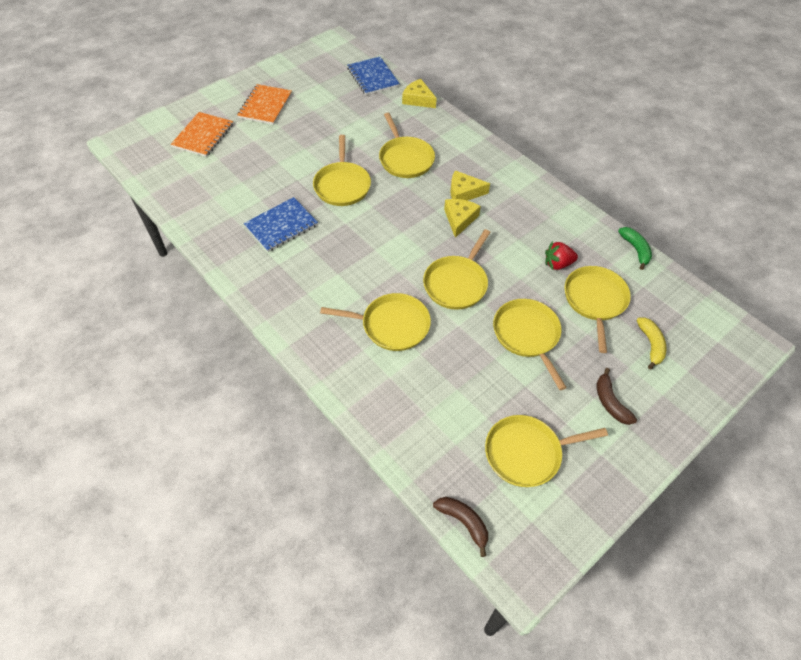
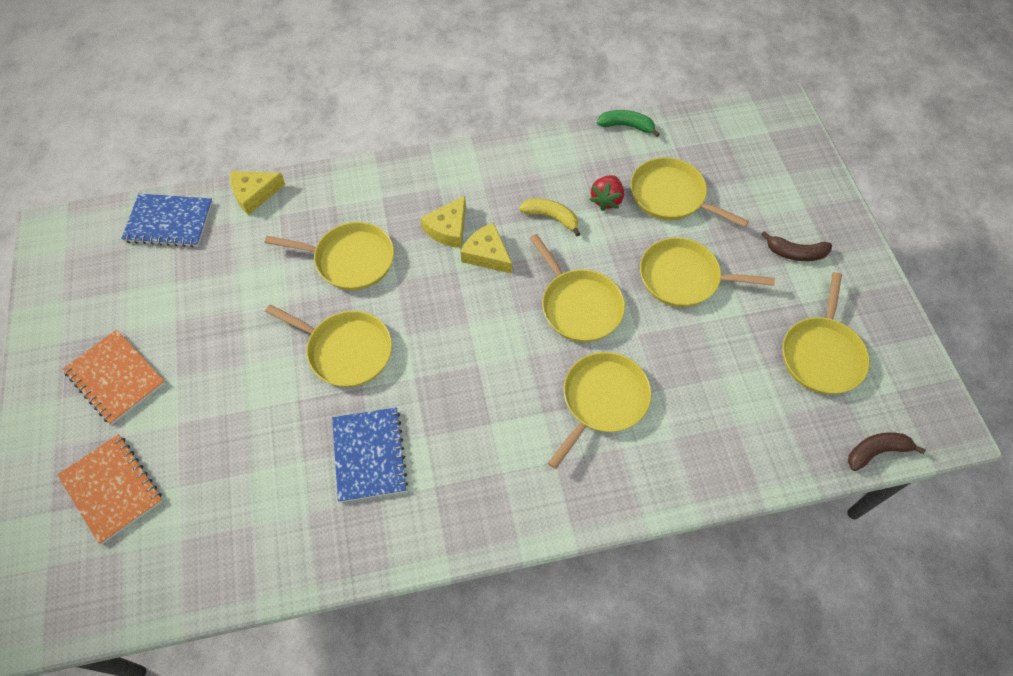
camera: 60 degrees left, 5 degrees up
(651, 345) = (746, 183): yellow banana -> yellow banana (551, 217)

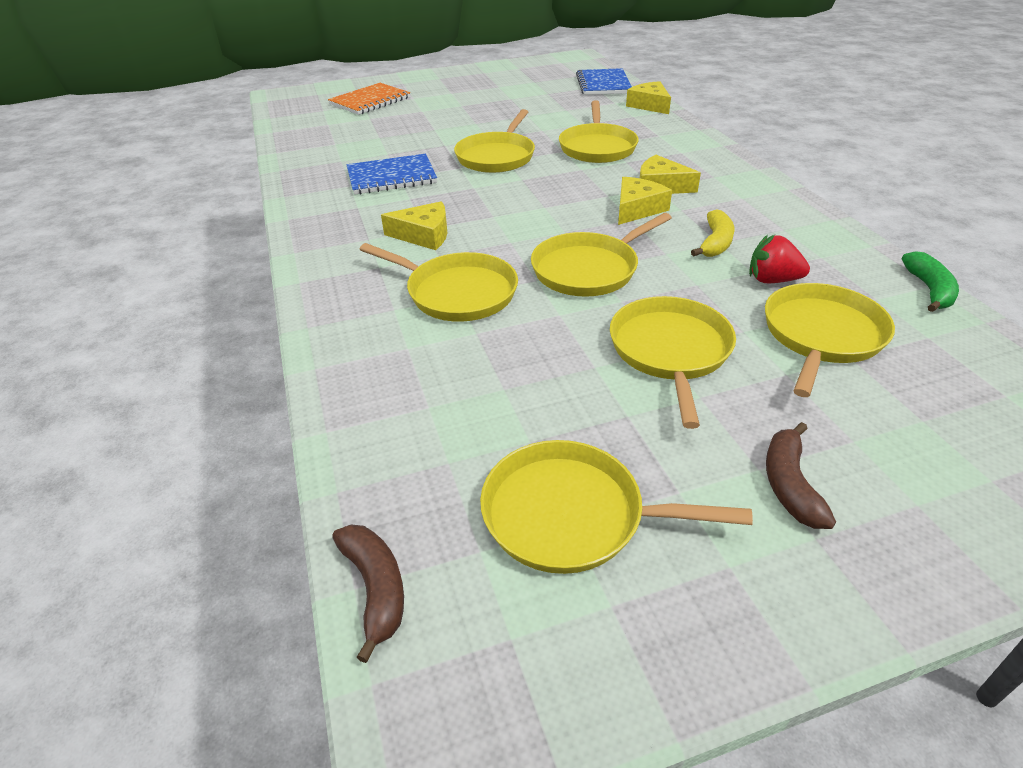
camera: 85 degrees right, 20 degrees down
(115, 378) = (458, 89): orange notebook -> none
(504, 424) = (424, 235): none -> yellow cheese

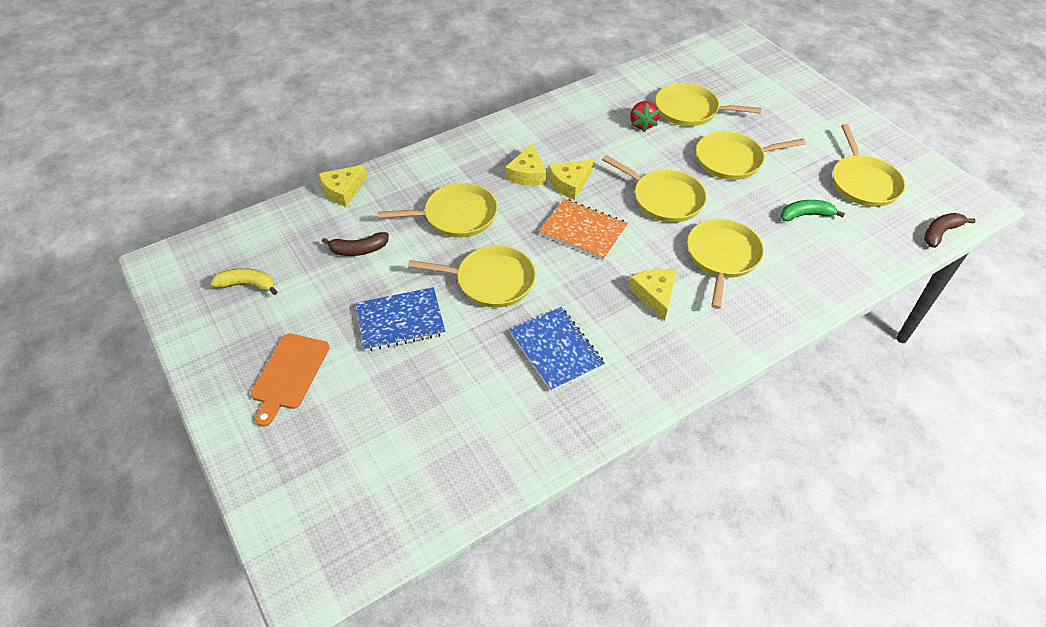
camera: 105 degrees left, 10 degrees up
(370, 101) = (334, 447): orange notebook -> orange notebook (583, 230)
(444, 90) = (289, 374): none -> orange cutting board
(603, 84) = (274, 229): blue notebook -> blue notebook (400, 321)
(637, 209) = (570, 183): yellow cheese -> yellow cheese turned 60 degrees counterclockwise
(715, 243) = (606, 146): yellow banana -> yellow banana (247, 285)
(789, 484) = (803, 124): brown banana -> brown banana (359, 250)
(929, 290) = (628, 73): green banana -> green banana (806, 215)

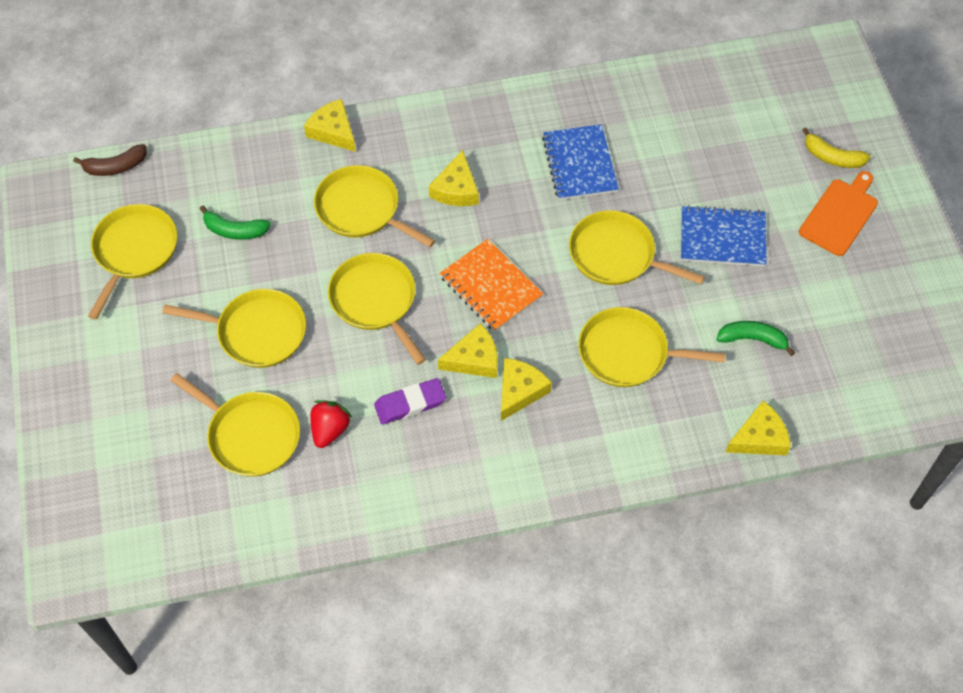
camera: 160 degrees left, 10 degrees up
(247, 285) = (881, 330): yellow banana -> yellow banana (832, 157)
(359, 250) = (752, 339): brown banana -> green banana
(599, 149) = (410, 404): none -> purple eraser
(722, 257) = (361, 209): yellow pan -> yellow pan turned 90 degrees clockwise
(796, 313) = (333, 131): none -> yellow cheese

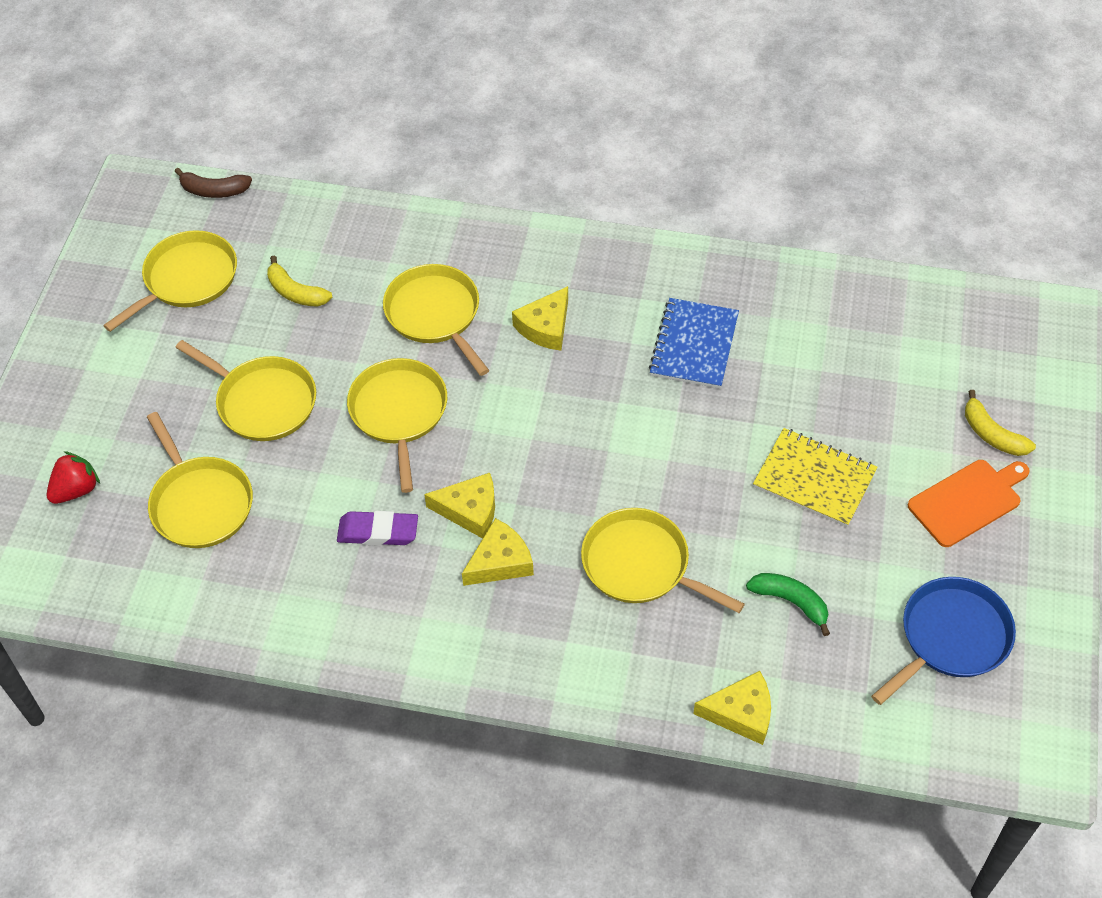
camera: 25 degrees right, 5 degrees down
(234, 230) = (296, 292): green banana -> yellow banana
(330, 430) = (282, 527): red strawberry -> red strawberry (76, 490)
(333, 131) = (449, 226): yellow cheese -> none
(490, 287) = (528, 441): orange notebook -> none
(616, 255) = (683, 455): yellow pan -> none
(722, 238) = (814, 479): blue notebook -> yellow notebook
(878, 322) = (951, 637): none -> blue pan

